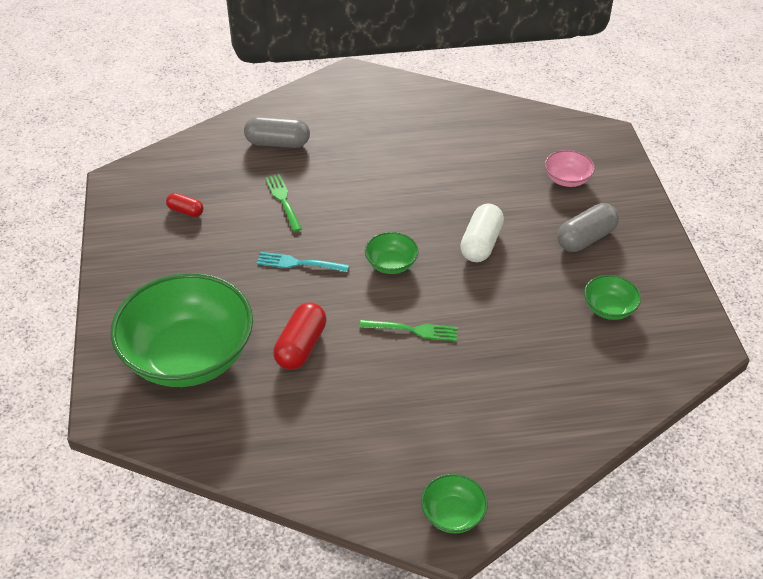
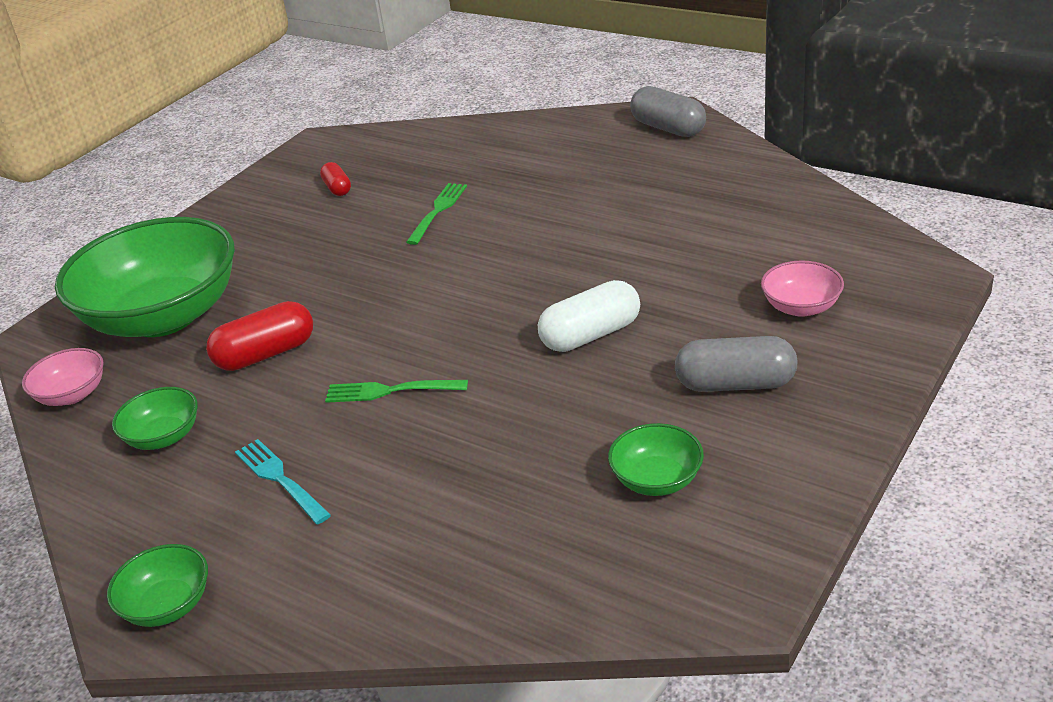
camera: 45 degrees right, 10 degrees down
(201, 439) = (72, 395): none -> pink bowl
(278, 143) = (505, 156): grey capsule -> grey capsule (668, 128)
(299, 263) = (372, 275): turquoise fork -> turquoise fork (281, 479)
(391, 264) = (461, 314): green bowl -> green bowl (163, 437)
(412, 330) = (391, 391): green fork -> green fork turned 135 degrees clockwise

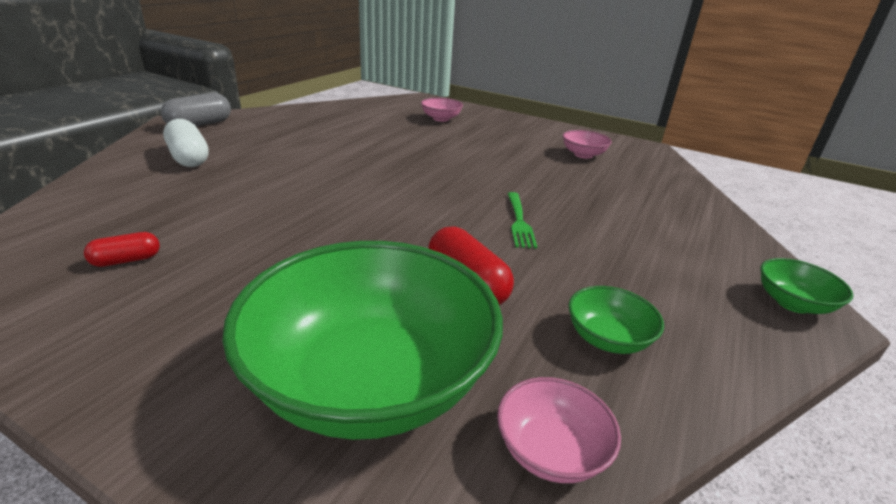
camera: 100 degrees left, 5 degrees down
(281, 479) = (634, 263): turquoise fork -> none
(438, 211) = (247, 204): green fork -> none
(591, 335) = (457, 160): white capsule -> white capsule (189, 158)
(657, 480) = (583, 155): green bowl -> pink bowl
(735, 384) = (505, 135): grey capsule -> none

